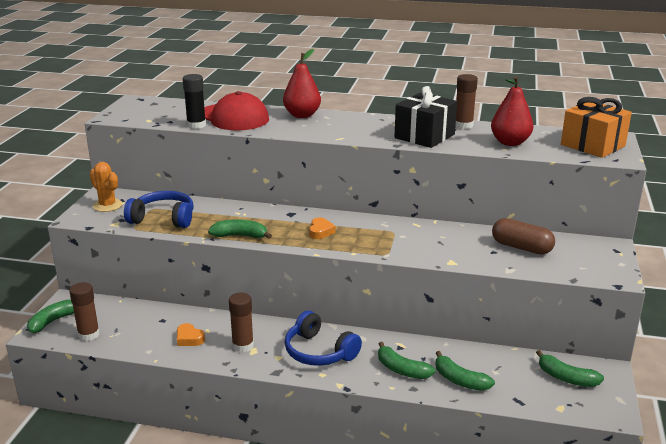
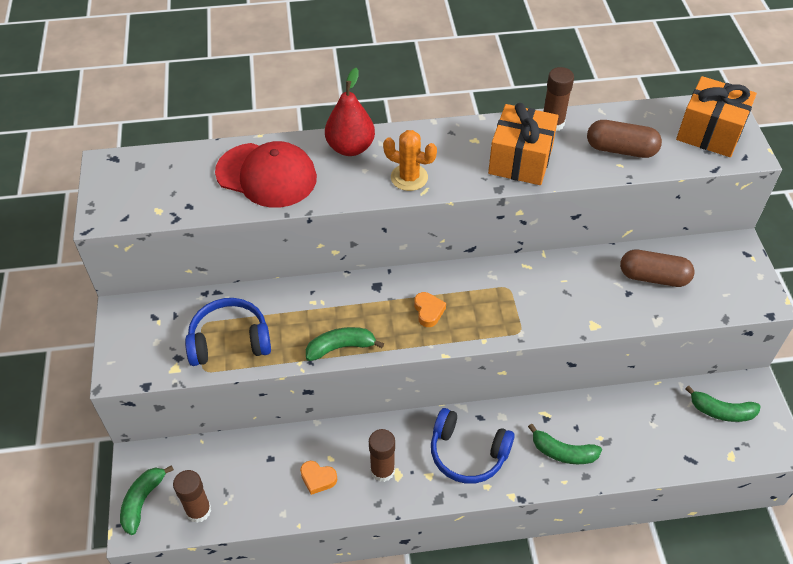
camera: 20 degrees left, 25 degrees up
(107, 205) = (143, 334): orange cactus -> orange cactus (409, 177)
(196, 125) = (229, 207): black glue stick -> none
(424, 136) = (520, 160): black gift -> orange gift
(460, 380) = (625, 449): green banana -> none
(510, 142) = (621, 150): red pear -> brown capsule

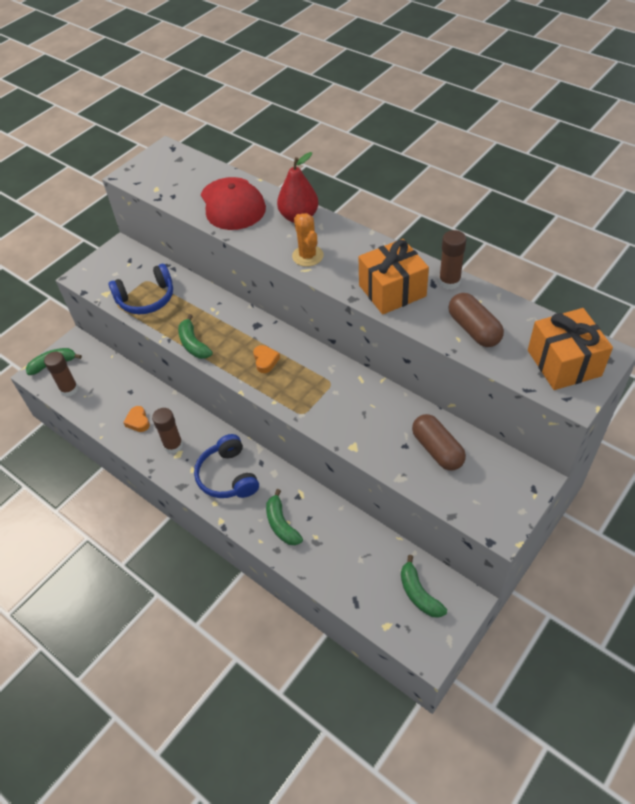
camera: 50 degrees right, 0 degrees up
(229, 341) = (146, 298): blue headphones -> blue headphones turned 120 degrees clockwise
(341, 347) = (193, 344): green banana -> green banana turned 150 degrees counterclockwise
(428, 311) = (265, 361): orange heart -> orange heart turned 45 degrees counterclockwise

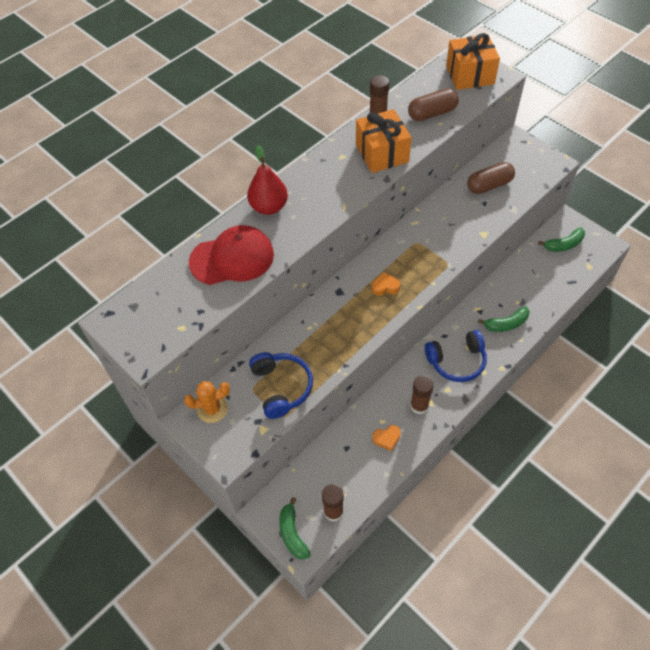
camera: 85 degrees left, 5 degrees up
(193, 344) = (355, 343): green banana -> none
(307, 256) = (326, 204): orange cactus -> orange cactus (212, 409)

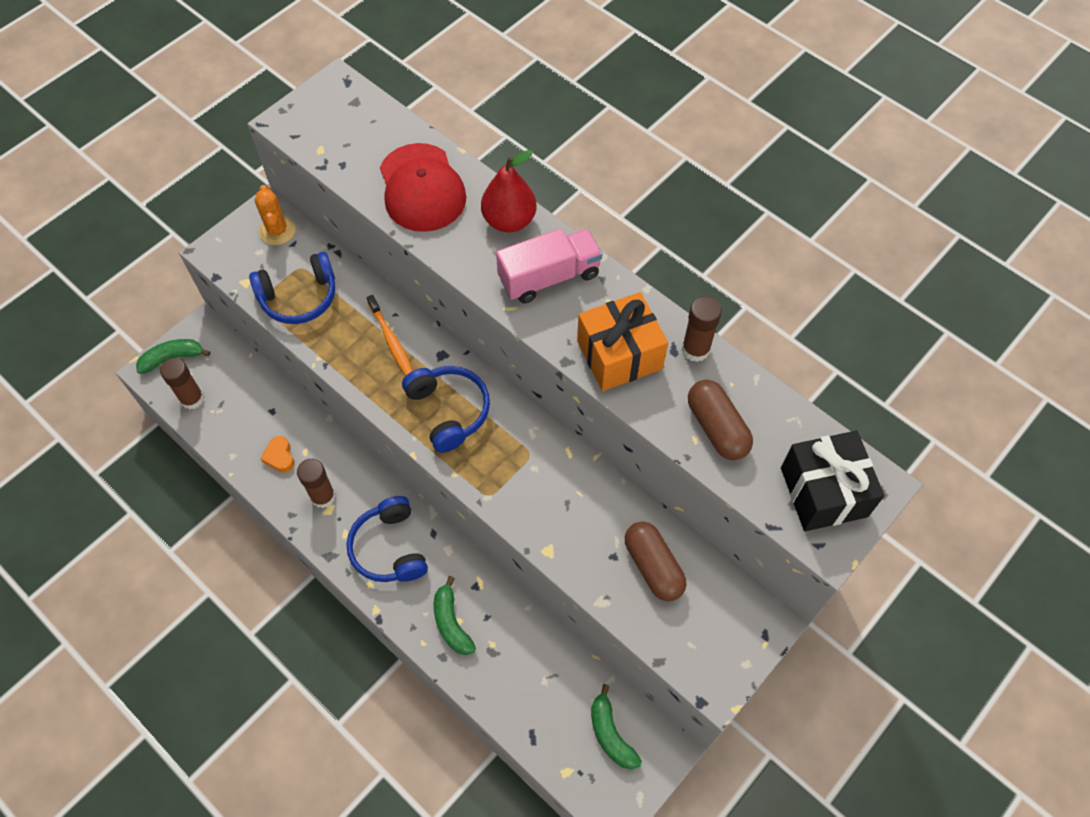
camera: 85 degrees right, 5 degrees up
(319, 186) = (549, 277): none -> pink truck
(325, 323) = (391, 340): none -> orange toothbrush
(385, 287) = (448, 411): orange heart -> blue headphones
(470, 75) = (823, 492): orange gift -> black gift

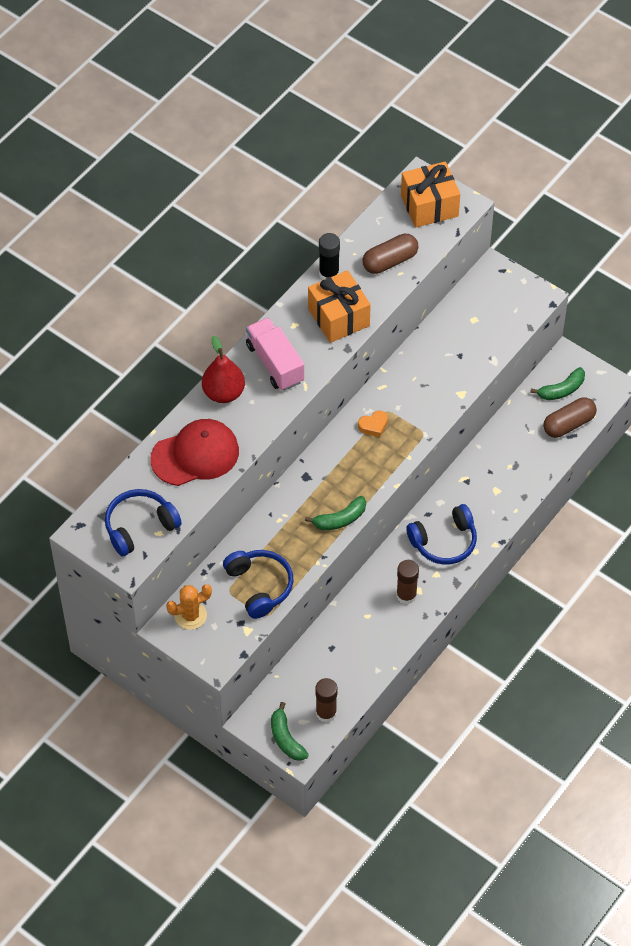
camera: 95 degrees left, 5 degrees down
(280, 456) = (374, 633): orange heart -> orange heart (373, 425)
(391, 340) = (295, 513): orange toothbrush -> none
(448, 411) = (356, 466): blue headphones -> blue headphones (140, 527)
(451, 623) = (497, 493): green banana -> green banana (340, 519)
(653, 566) = (464, 332): brown capsule -> brown capsule (568, 424)
(695, 349) = (329, 274): brown glue stick -> black glue stick
(823, 492) = (429, 206): black gift -> orange gift

